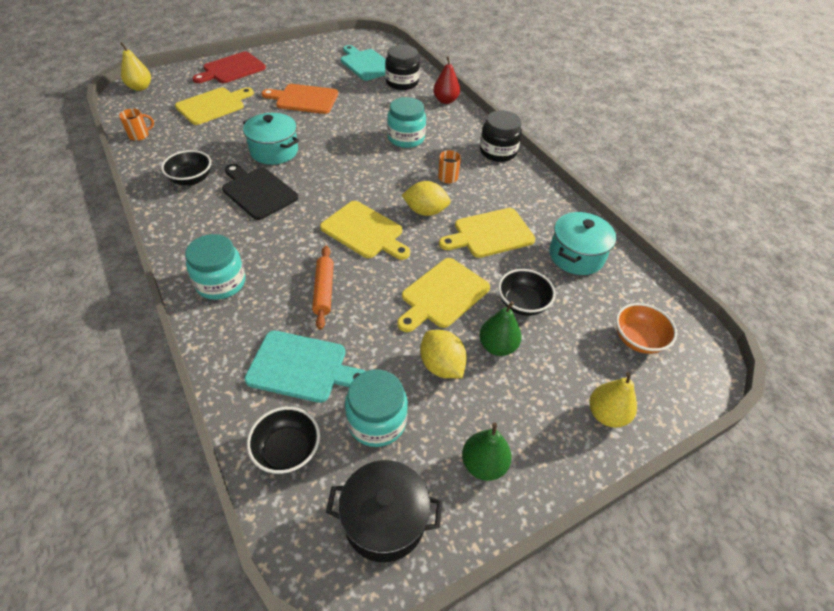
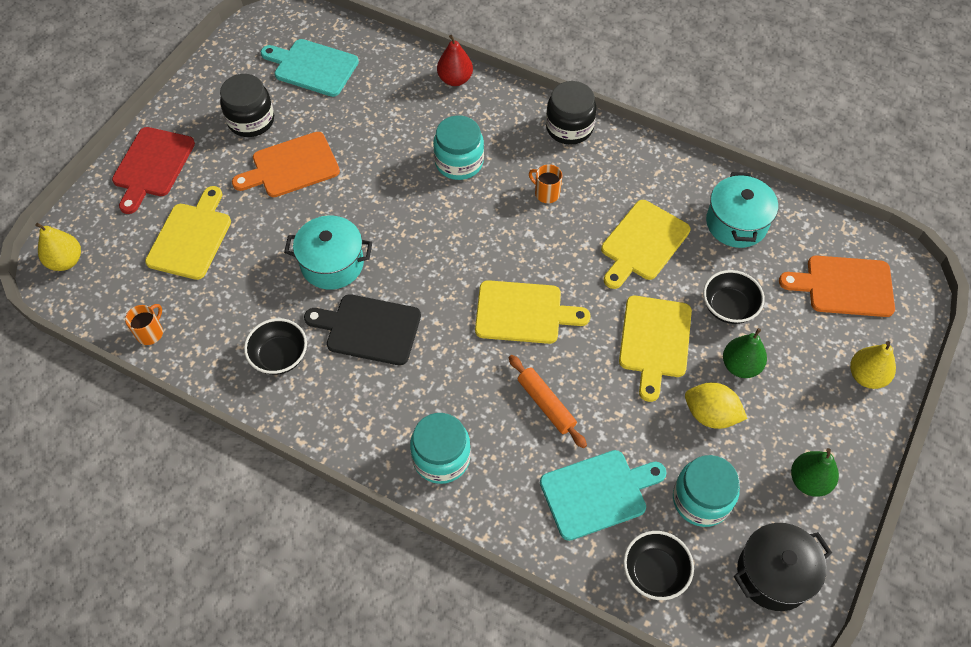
camera: 30 degrees left, 10 degrees up
(402, 82) = (381, 76): black jar -> black jar (251, 120)
(425, 211) = (561, 252): yellow lemon -> none
(638, 339) = (844, 286): orange bowl -> orange cutting board

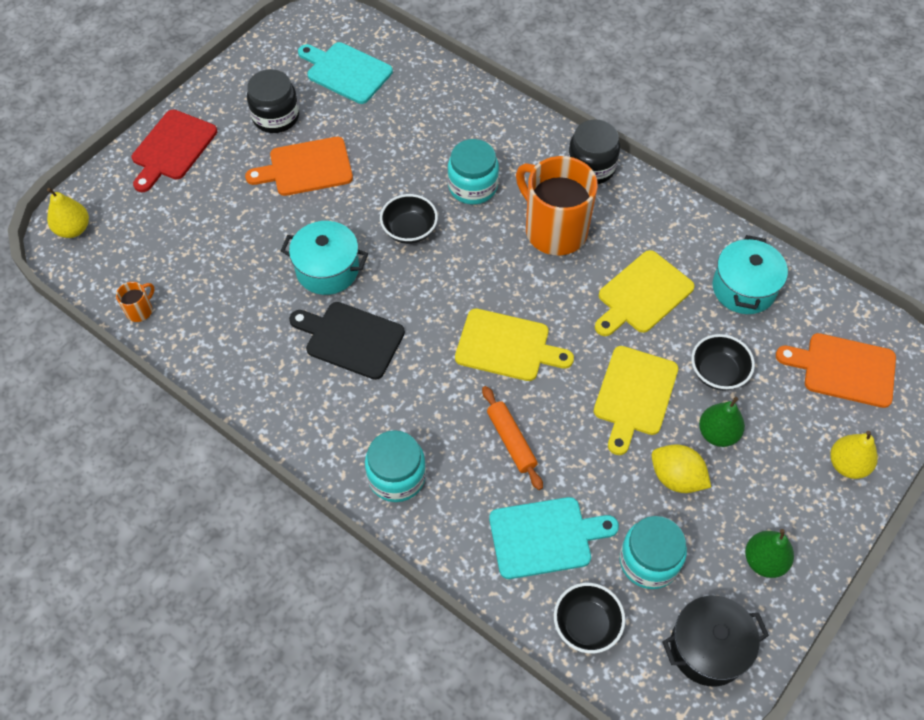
camera: 10 degrees right, 0 degrees up
(191, 237) = (196, 223): yellow cutting board -> none
(279, 356) = (259, 352): black bowl -> black bowl (409, 230)
(455, 79) = (485, 103): red pear -> none
(546, 193) = (554, 230): orange mug -> orange mug, size x2.45

